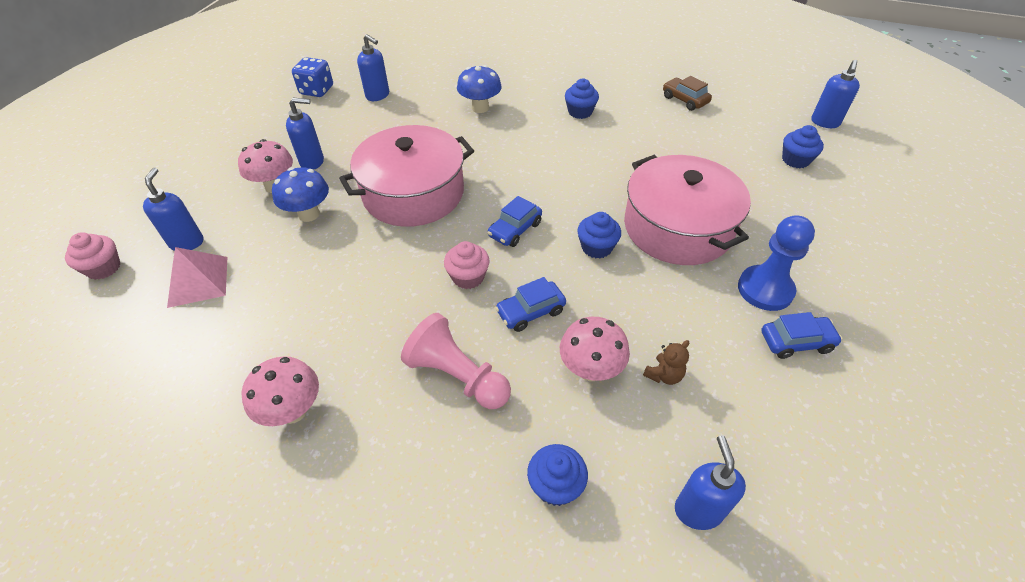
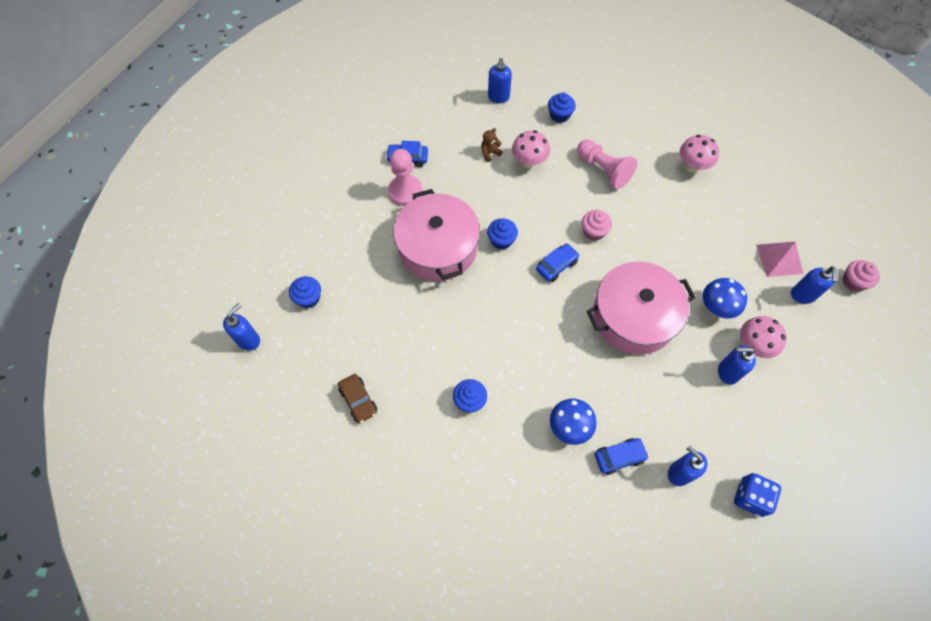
camera: 170 degrees left, 15 degrees up
(530, 311) = (556, 201): blue car -> blue car (619, 457)
(765, 289) = (405, 191): blue pawn -> pink pawn

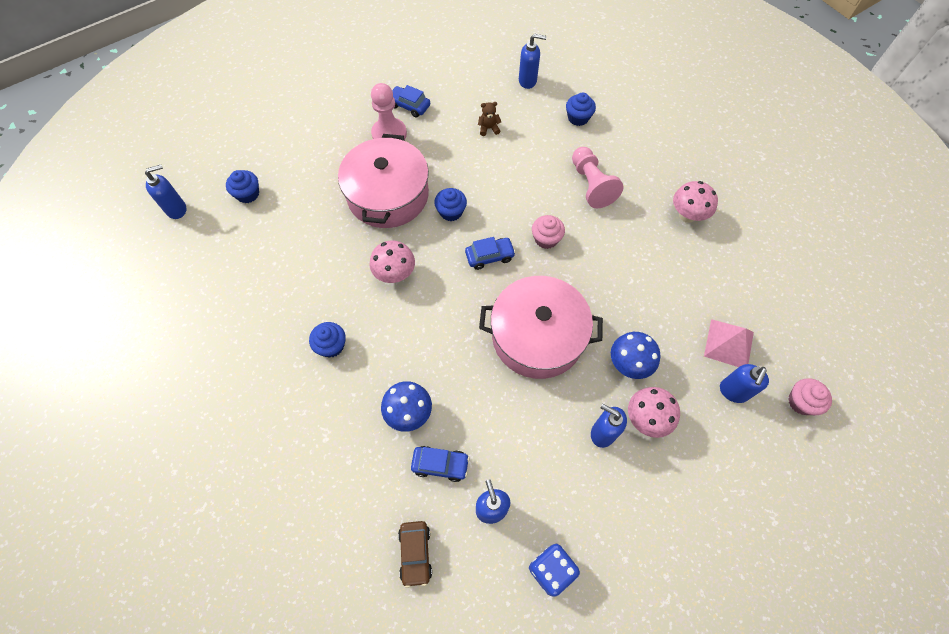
camera: 25 degrees right, 0 degrees up
(358, 400) = (234, 301): brown car -> brown car (415, 553)
(498, 97) = (528, 81): blue soap dispenser -> blue soap dispenser turned 120 degrees counterclockwise
(529, 162) = (521, 150): pink mushroom -> pink mushroom (395, 274)

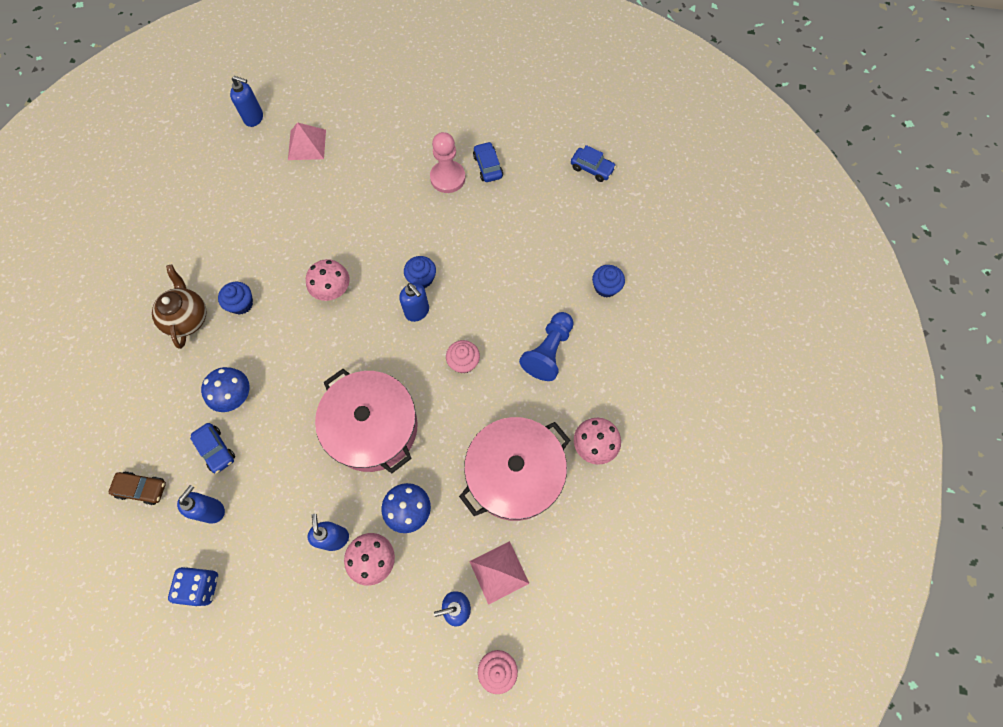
camera: 45 degrees right, 5 degrees up
(248, 194) = (307, 144): blue cupcake -> pink pyramid
(297, 395) = (187, 318): none -> brown teapot
(388, 195) = (394, 226): pink pot -> pink pot (514, 474)
(415, 553) = (142, 489): brown car -> brown car turned 120 degrees counterclockwise
(488, 128) = (525, 236): brown teddy bear -> none
(489, 256) = (409, 337): blue car -> blue car (592, 168)
(528, 81) = (603, 221): blue soap dispenser -> blue soap dispenser (417, 312)
(591, 185) = (548, 351): pink pawn -> blue pawn

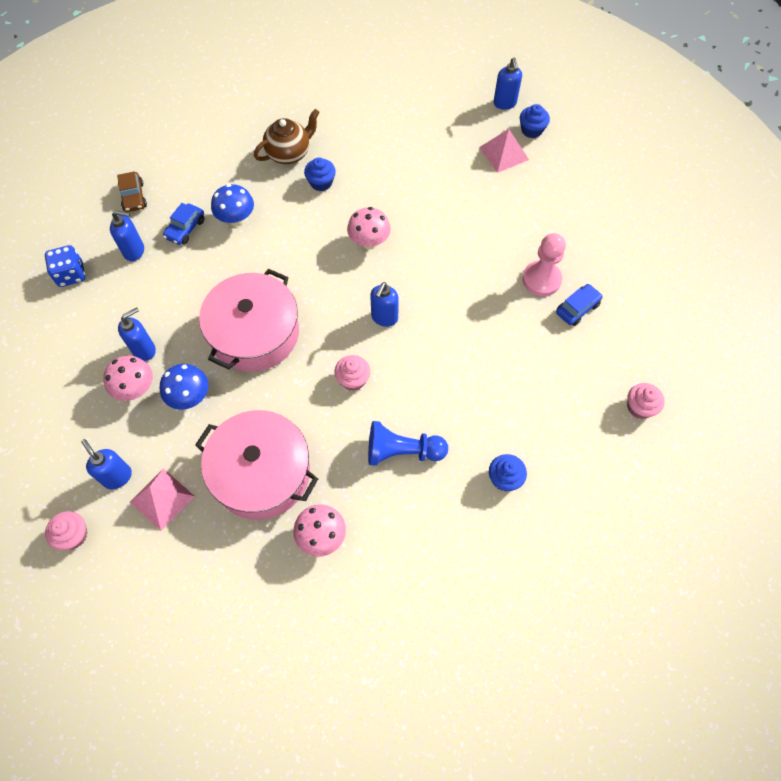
camera: 65 degrees right, 5 degrees down
(421, 278) = (420, 306): blue cupcake -> blue cupcake (531, 130)
(592, 168) = (639, 407): blue car -> pink cupcake

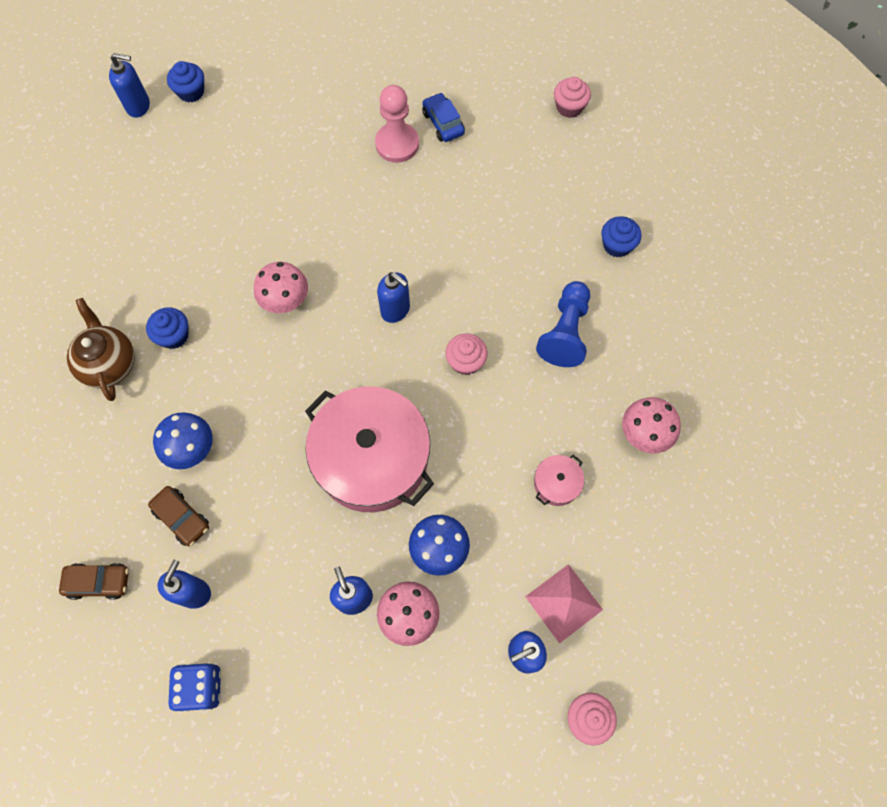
camera: 75 degrees left, 5 degrees up
(185, 229) = (182, 518): blue car -> brown car
(261, 473) = (556, 483): pink pot -> pink pot, size x0.41
(503, 153) = (213, 129): pink pyramid -> none

